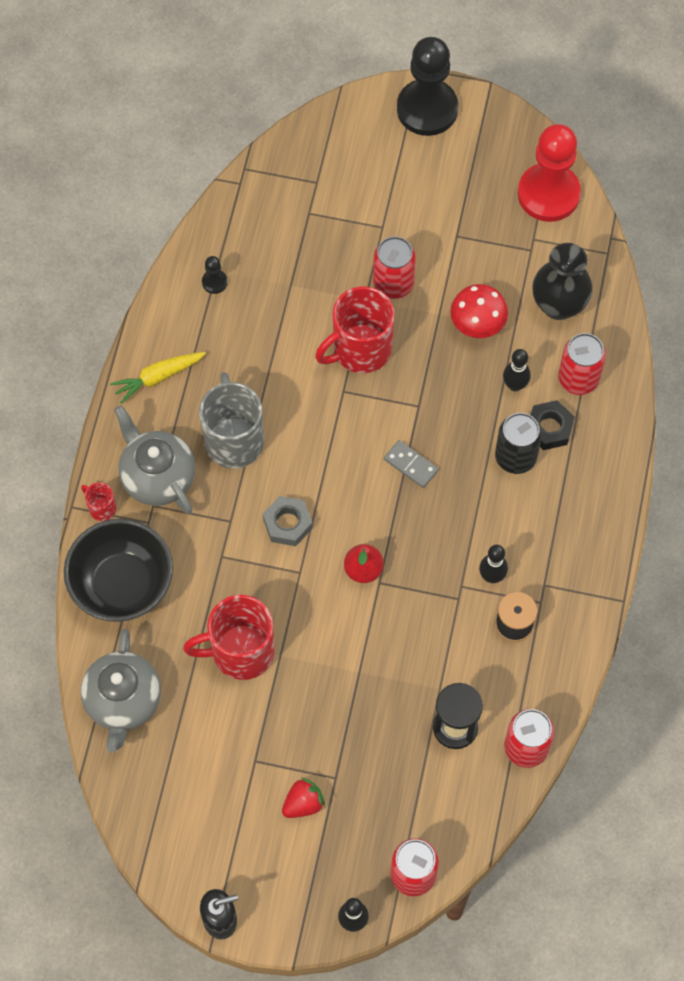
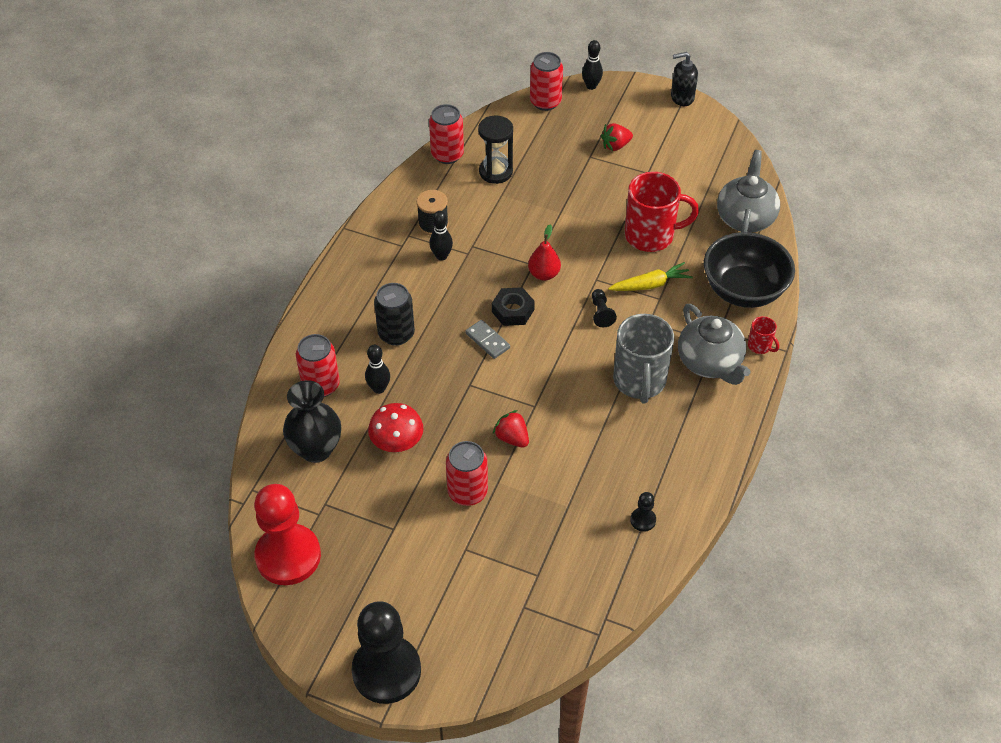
camera: 170 degrees left, 15 degrees down
(158, 377) = (705, 441): yellow carrot -> yellow carrot (650, 285)
(287, 524) = (601, 313): grey nut -> black pawn
(360, 350) = (512, 438): red mug -> red strawberry
(549, 428) = (360, 351): black nut -> black nut (512, 311)

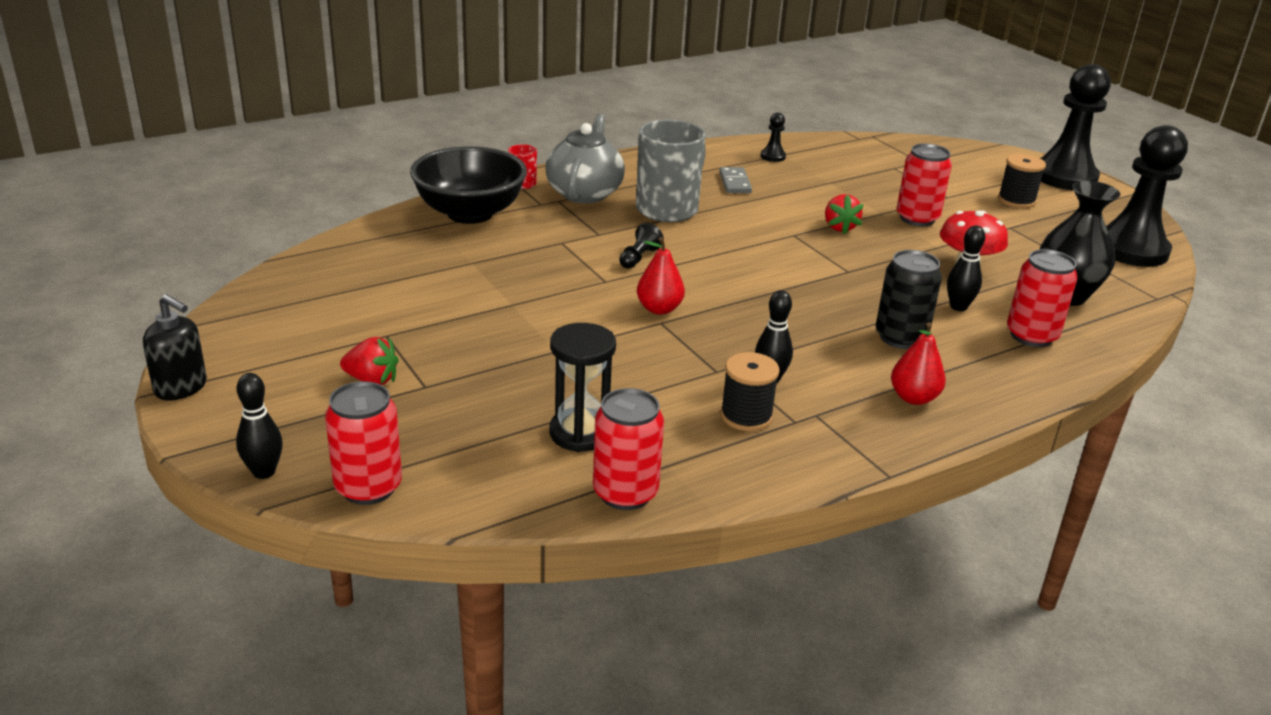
camera: 145 degrees left, 20 degrees down
(288, 556) = (1131, 249): red pawn -> black pawn
(361, 286) = (914, 398): none -> red pear
(408, 584) = (1016, 200): none -> black spool
(487, 341) = (793, 290): grey domino -> grey domino (735, 183)
(512, 311) = (735, 298): black nut -> none
(650, 285) = (554, 253): yellow carrot -> none
(651, 235) = (486, 284): red mug -> none
(745, 218) = (362, 252): grey teapot -> none

